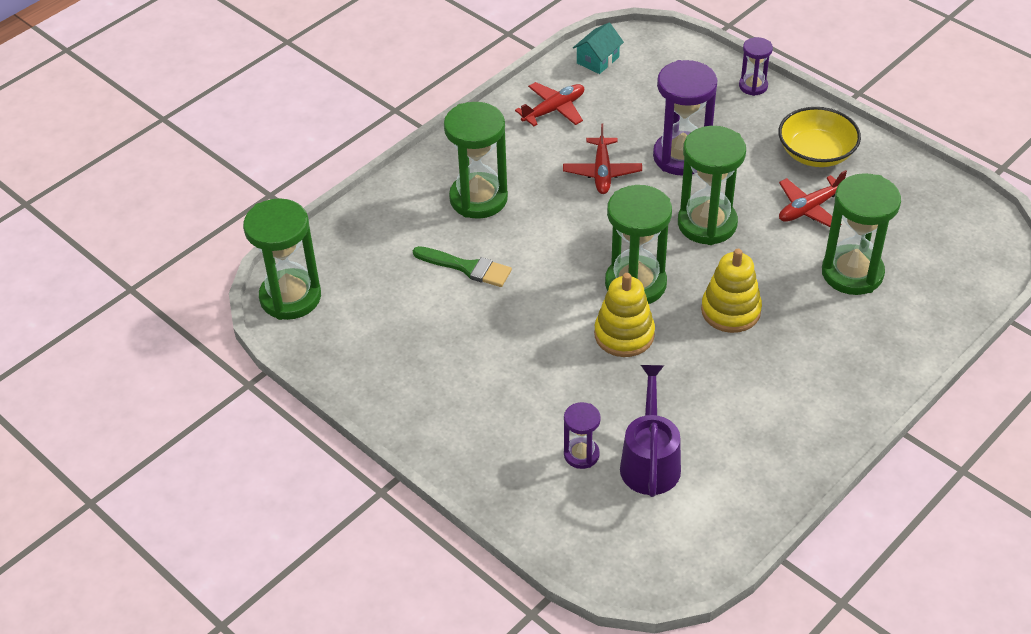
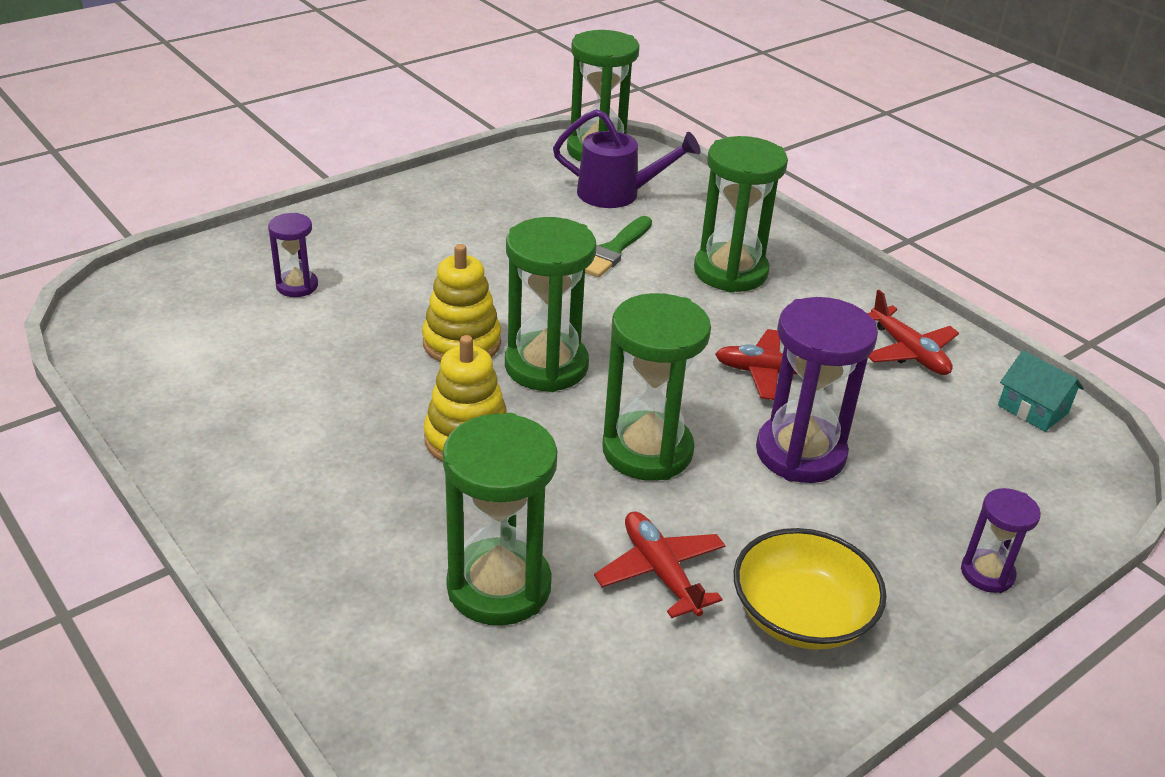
camera: 95 degrees right, 10 degrees down
(650, 460) = (259, 329): purple watering can -> purple watering can (618, 194)

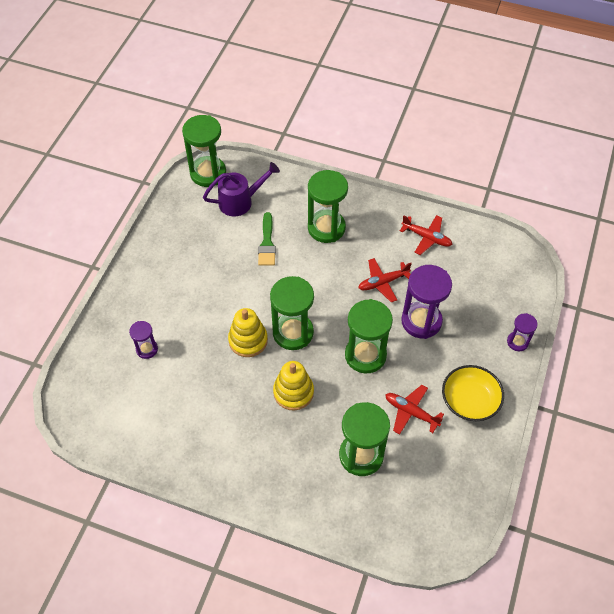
camera: 30 degrees left, 20 degrees up
(1032, 409) = (489, 244): turquoise house -> none

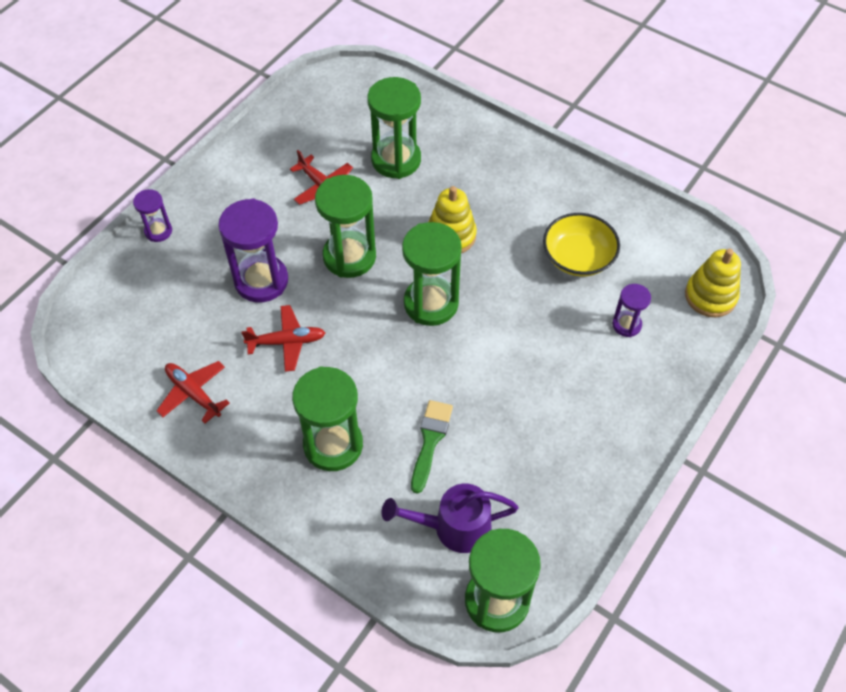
camera: 165 degrees left, 0 degrees up
(248, 340) = (491, 307): yellow stacking toy -> yellow stacking toy (710, 296)
(469, 401) = (252, 184): yellow bowl -> yellow bowl (578, 257)

